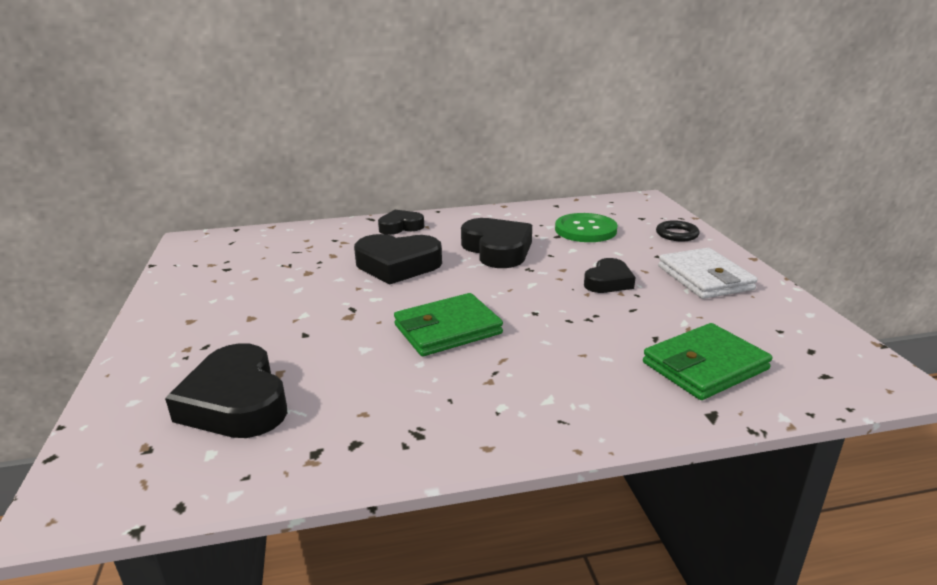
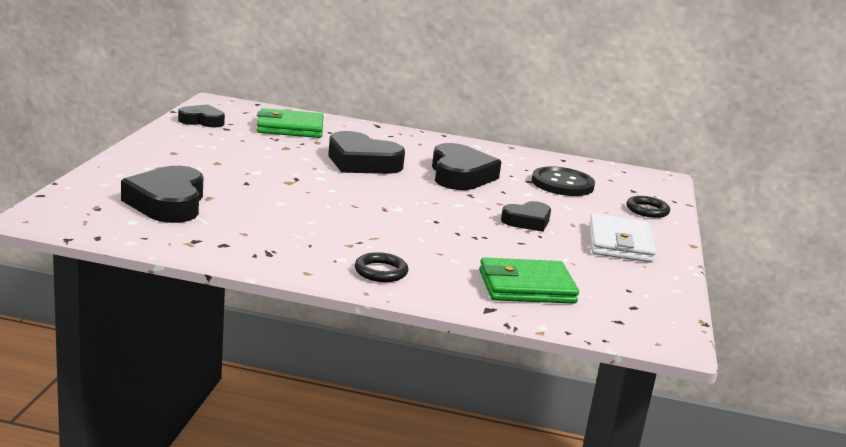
camera: 20 degrees right, 5 degrees down
(400, 227) = (396, 138): black heart -> black heart (202, 121)
(447, 329) = (354, 210): green wallet -> green wallet (290, 128)
(559, 408) = (381, 271): none -> black ring
(585, 230) = (562, 184): green button -> black button

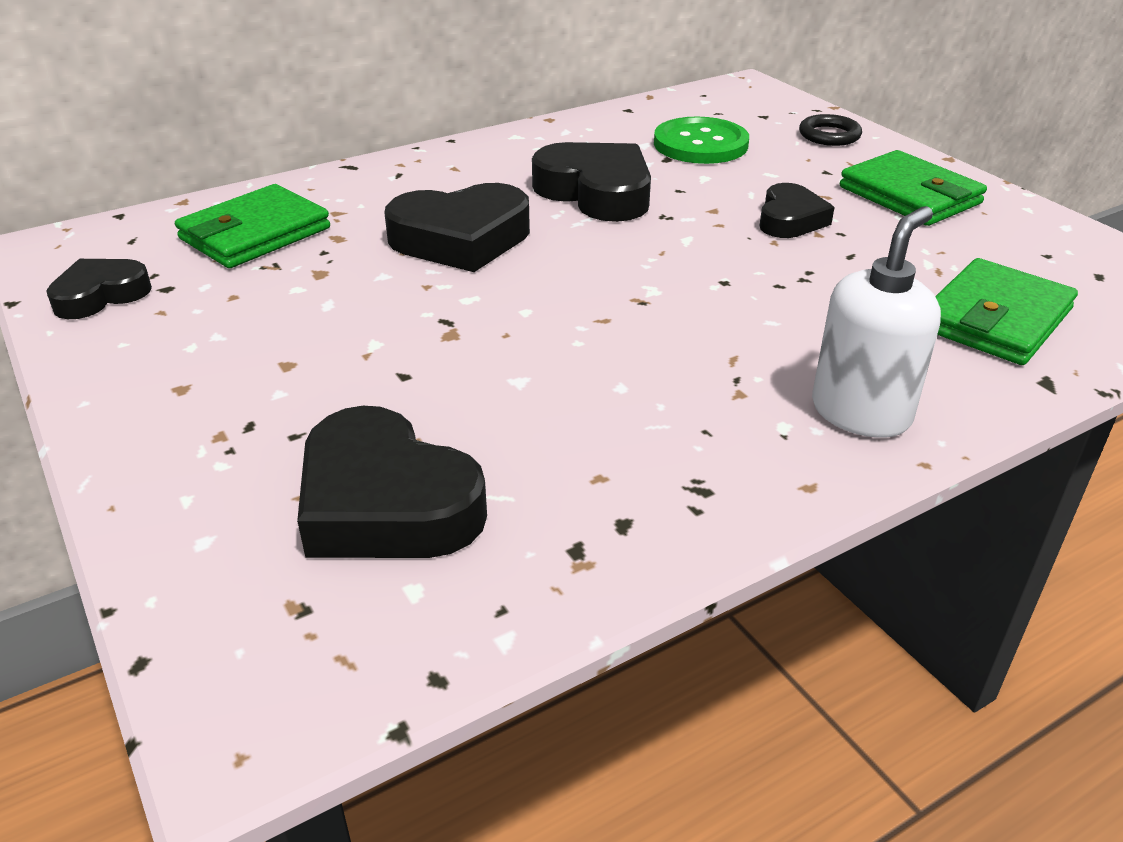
camera: 40 degrees left, 15 degrees up
(381, 271) = (861, 412): black ring -> white soap dispenser
(562, 184) = (700, 144): black button -> green button
(620, 243) = (909, 195): white wallet -> green wallet

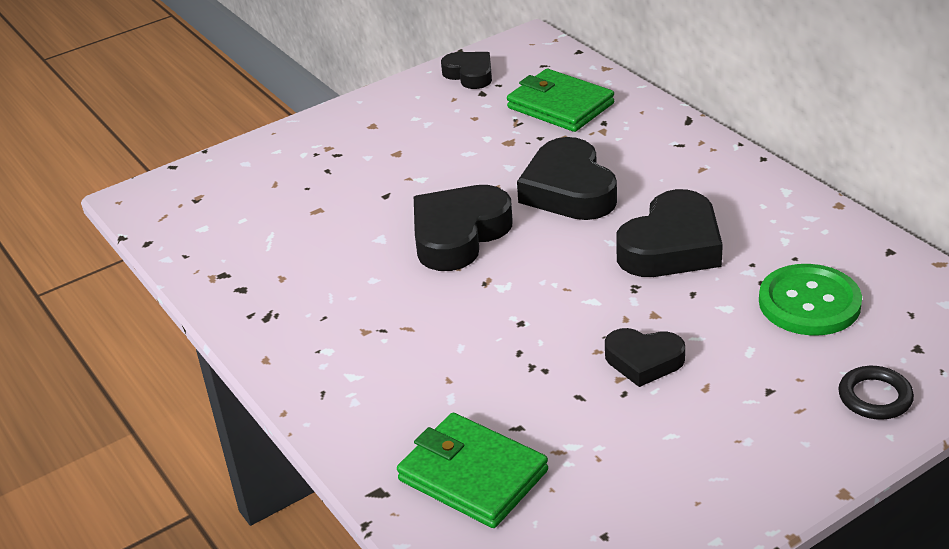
camera: 90 degrees right, 0 degrees up
(386, 503) = (266, 209): black heart -> black heart (458, 235)
(861, 412) = (340, 386): white soap dispenser -> none
(909, 195) = (722, 447): green wallet -> none

